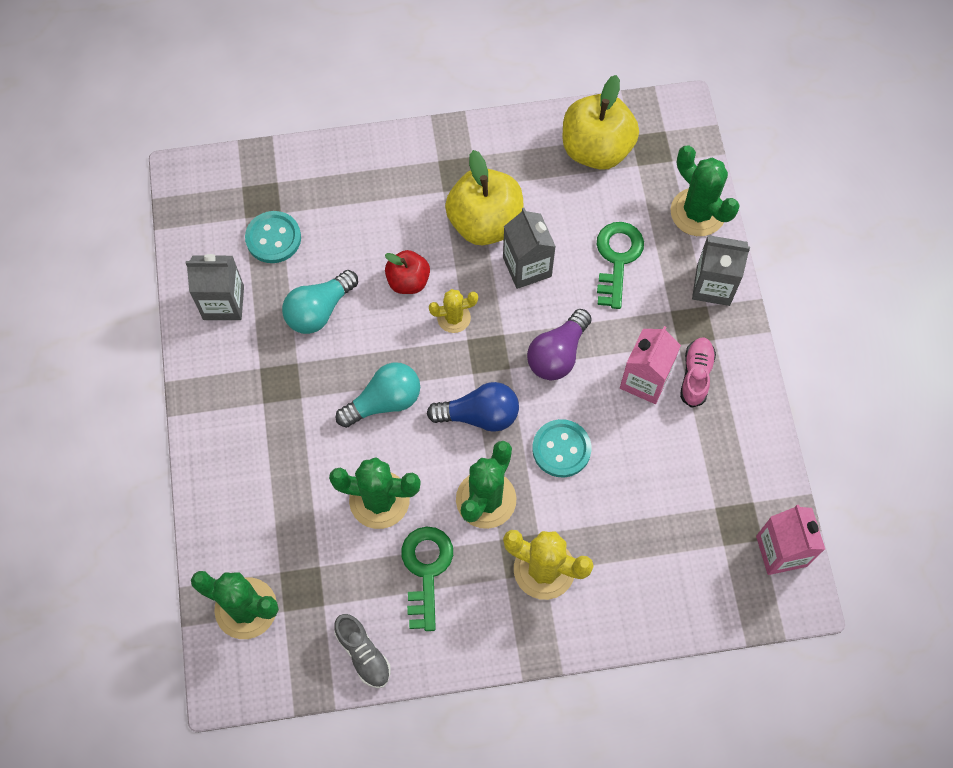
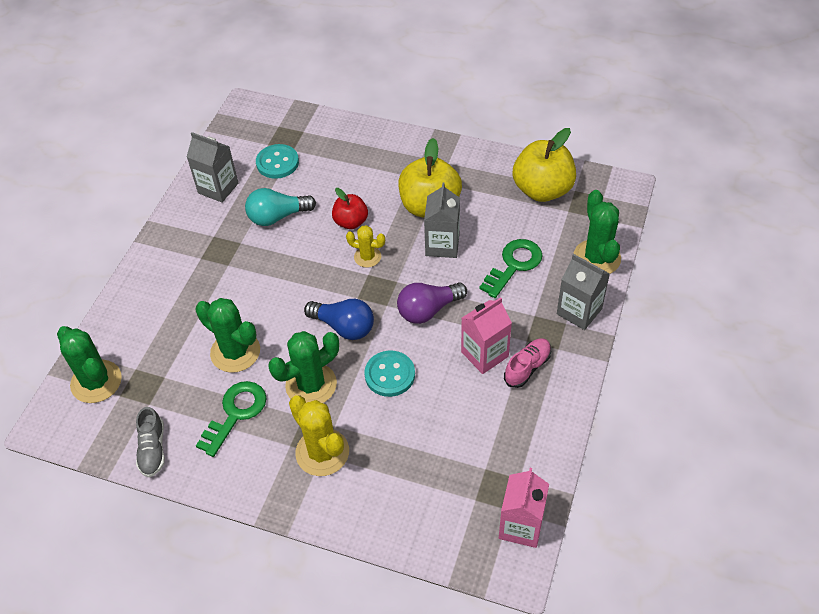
camera: 30 degrees right, 15 degrees down
(384, 401) = (282, 290): turquoise light bulb -> none

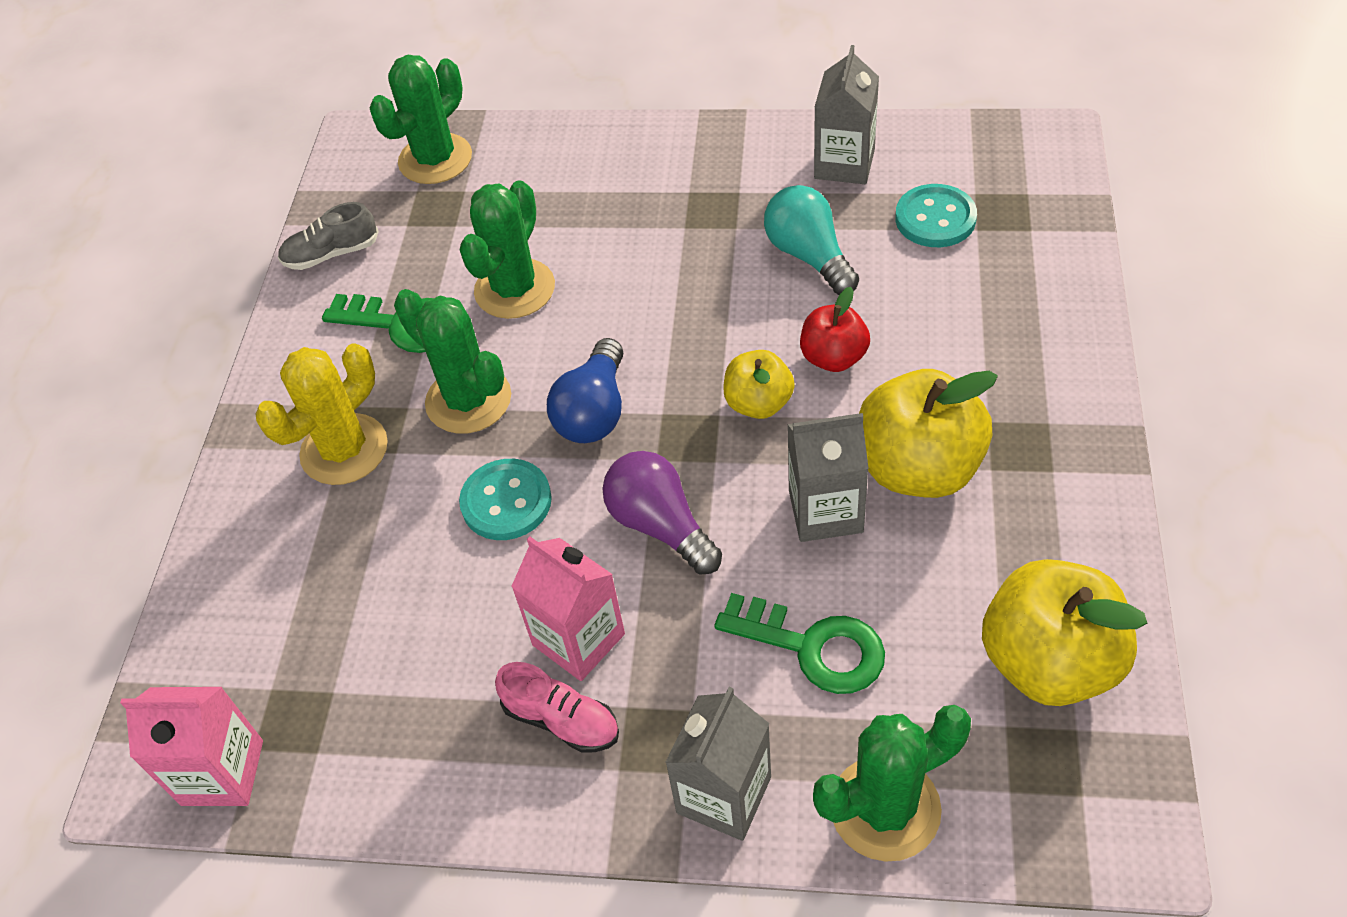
camera: 80 degrees right, 0 degrees up
(367, 257) = (758, 403): yellow cactus -> yellow apple

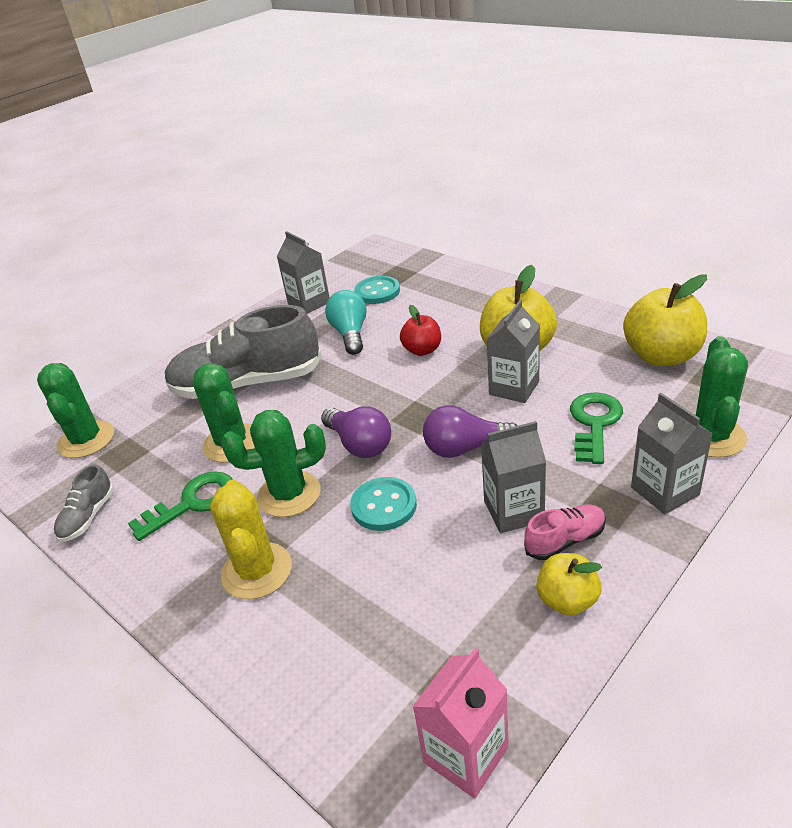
camera: 55 degrees left, 15 degrees down
(578, 639) = (513, 511): pink carton -> grey carton
(594, 411) = (359, 444): blue light bulb -> purple light bulb
(627, 225) = (247, 384): none -> grey shoe
(758, 403) = (423, 384): yellow apple -> yellow apple (567, 600)
(809, 256) = (350, 334): turquoise light bulb -> turquoise light bulb turned 75 degrees clockwise
(813, 647) = (594, 423): green key -> green key turned 45 degrees counterclockwise

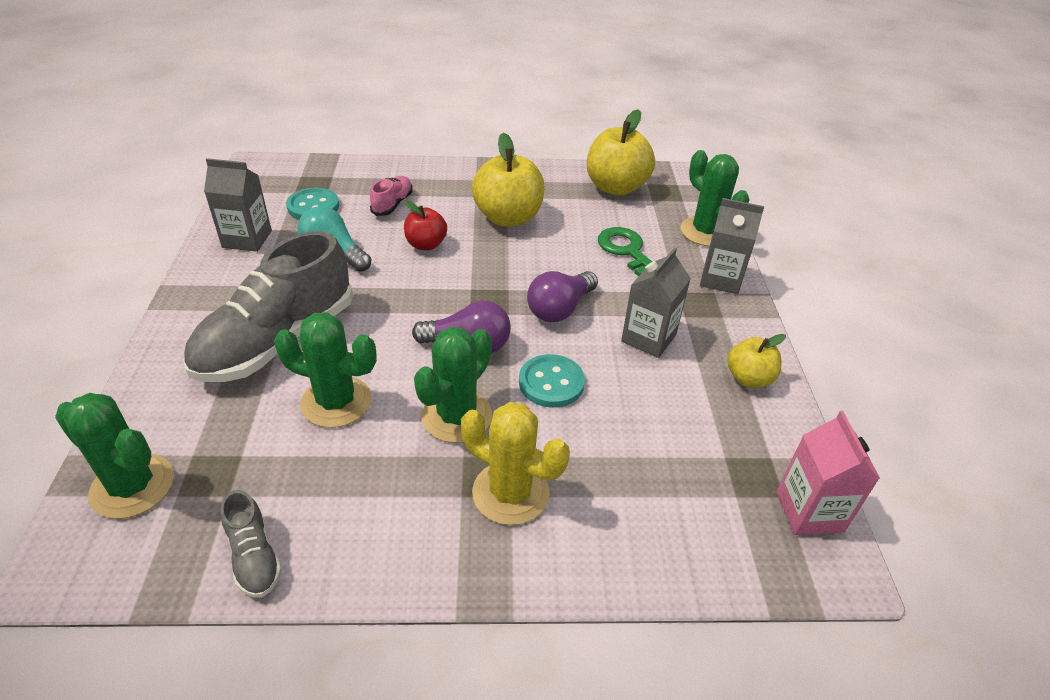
camera: 50 degrees left, 5 degrees up
(192, 503) = (366, 475): green key -> none
(514, 388) = (541, 248): grey carton -> none
(565, 540) = (703, 341): pink shoe -> pink shoe (392, 204)

